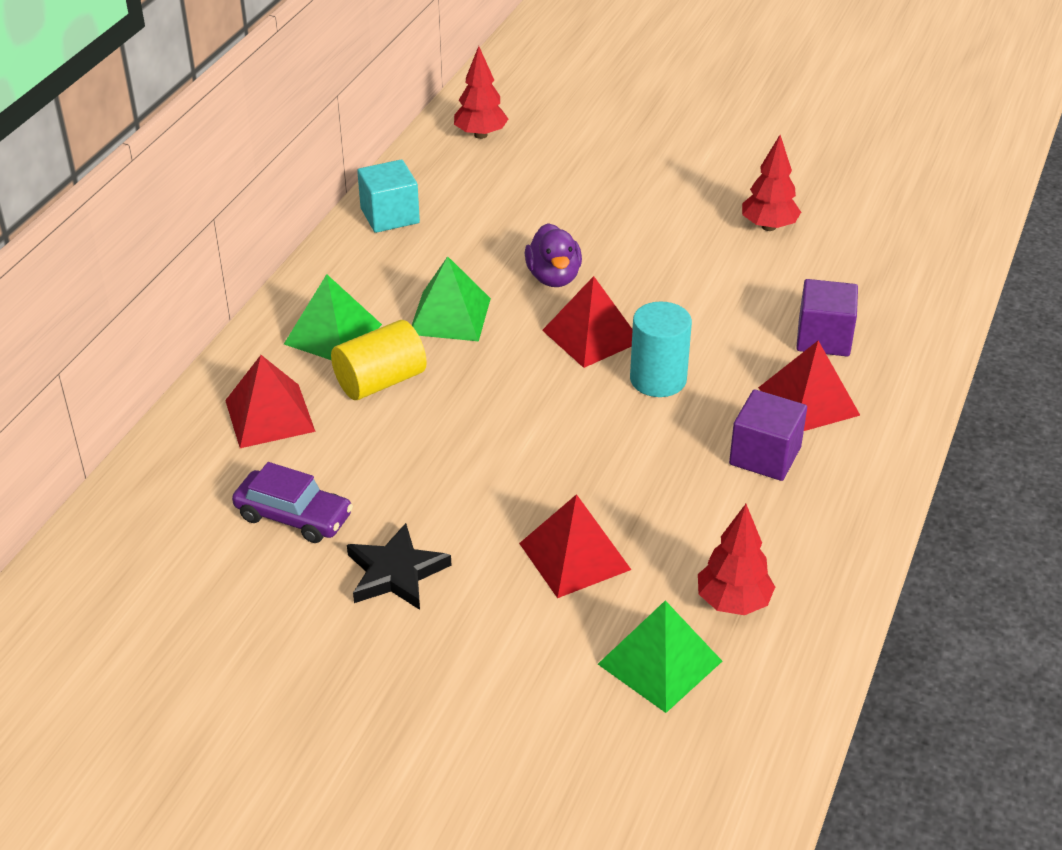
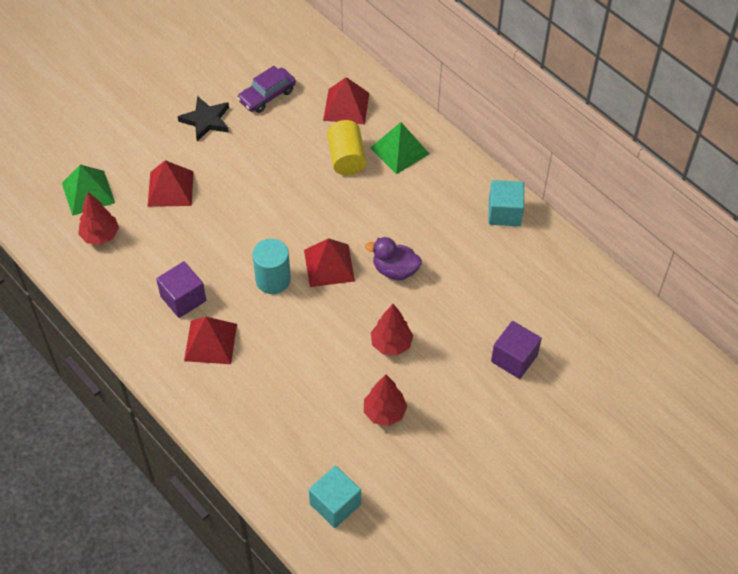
camera: 115 degrees right, 15 degrees up
(450, 316) = (386, 207): green pyramid -> none
(480, 135) = (580, 295): red tree -> red tree (391, 344)
(823, 338) = (257, 380): purple cube -> purple cube (514, 358)
(917, 227) = (335, 504): none -> turquoise cube

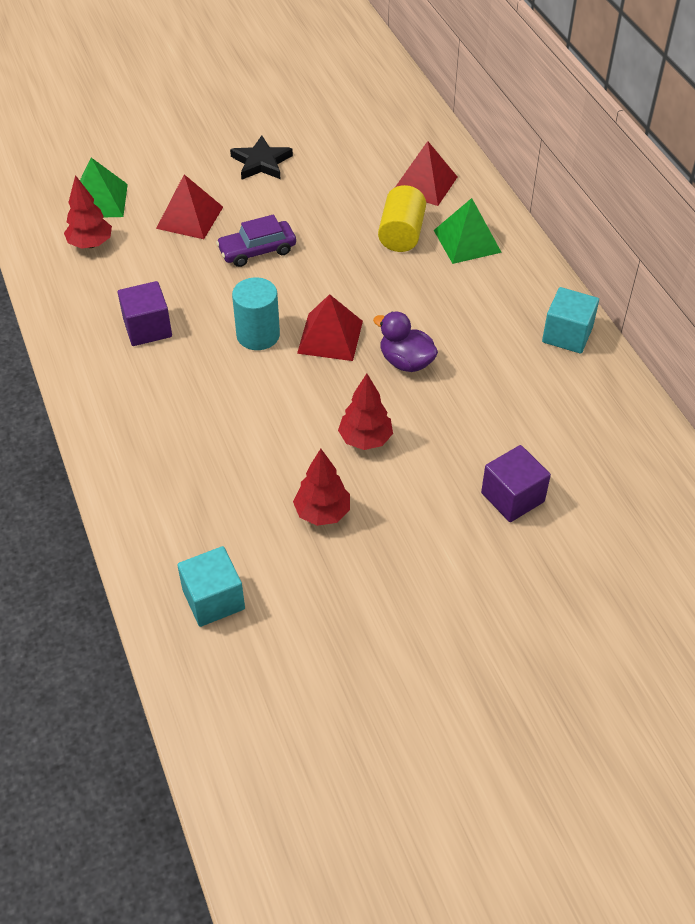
camera: 20 degrees right, 5 degrees down
(210, 342) = (155, 380): red pyramid -> none
(267, 95) = (340, 154): purple car -> purple car (257, 250)

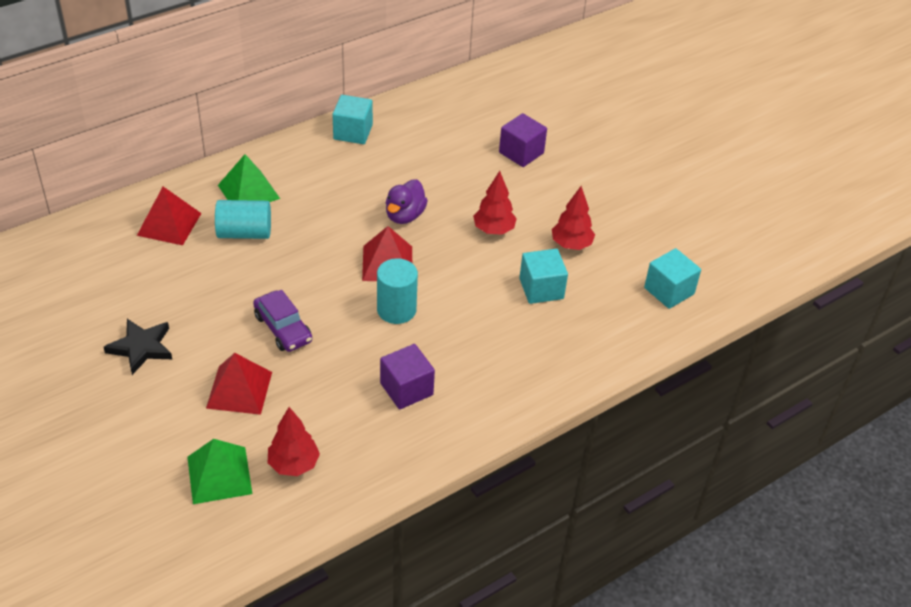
camera: 105 degrees left, 5 degrees down
(254, 466) = (541, 289): none -> turquoise cube
(401, 234) = (244, 233): yellow cylinder -> turquoise cylinder

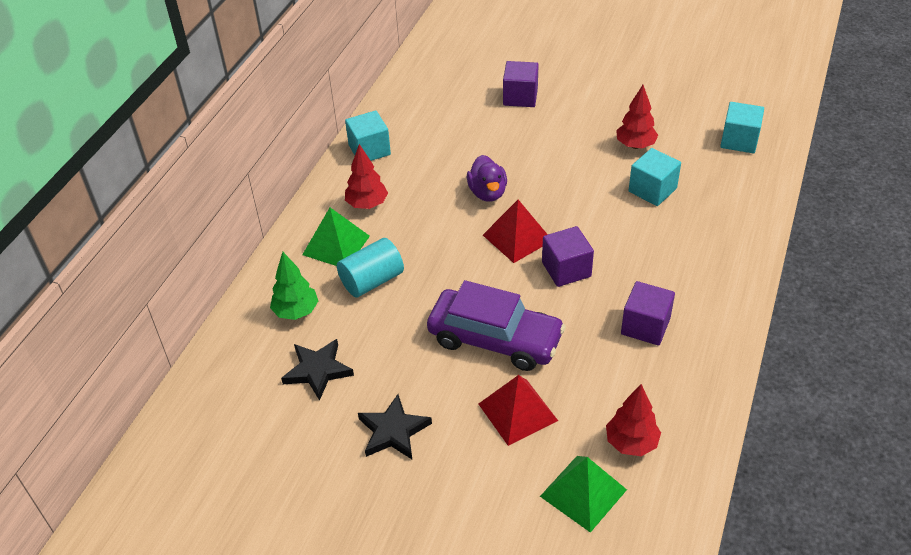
camera: 30 degrees left, 0 degrees up
(138, 274) = (318, 370): none -> black star
(169, 224) = (296, 311): red pyramid -> green tree
(283, 328) = (495, 339): purple car -> purple car, size x1.65
(396, 309) = (566, 269): turquoise cylinder -> purple cube
(493, 230) = (567, 166): red tree -> red tree (367, 204)

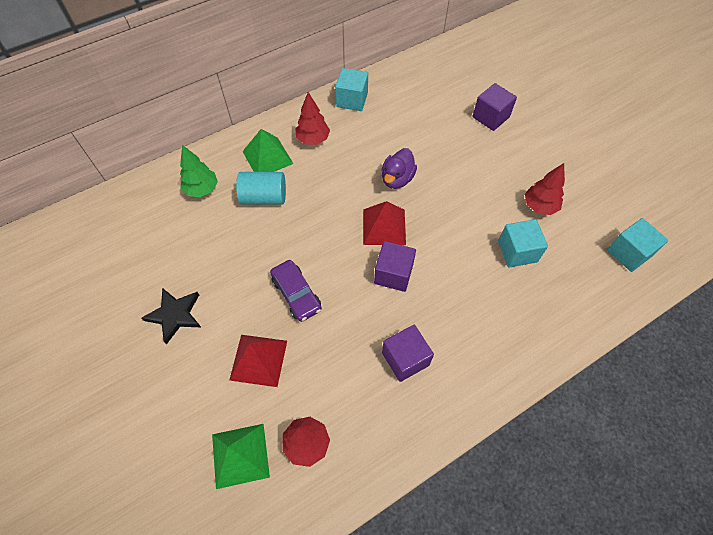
camera: 35 degrees right, 15 degrees up
(318, 370) = (175, 239): black star -> none
(495, 339) = (296, 294): purple car -> purple car, size x0.60

